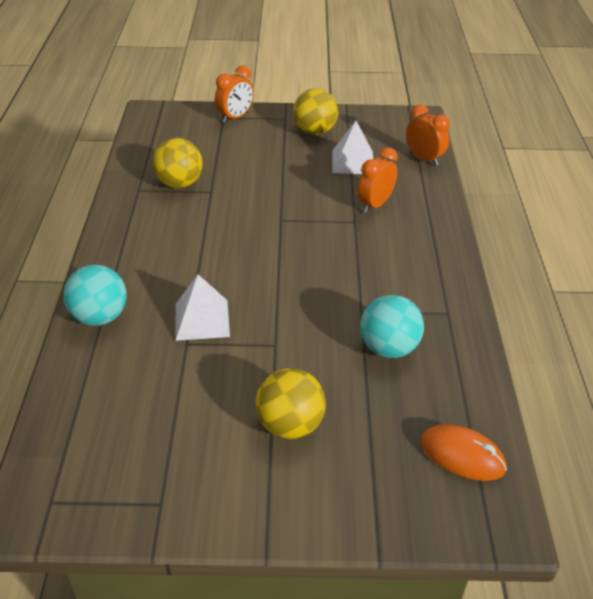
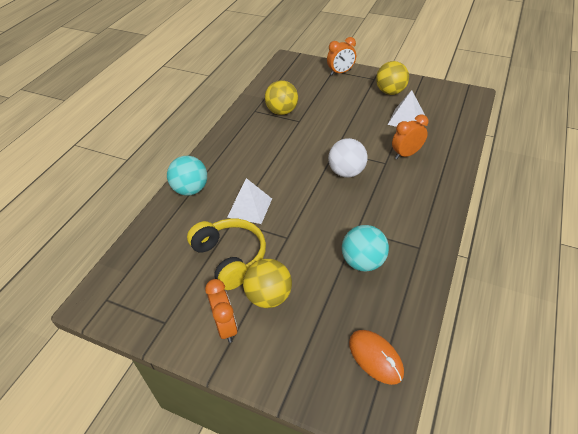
camera: 25 degrees right, 5 degrees up
(209, 392) = (230, 258): none -> yellow headphones
(310, 243) = (346, 172): none -> white ball
(423, 159) = (460, 127): orange clock -> orange clock (225, 326)

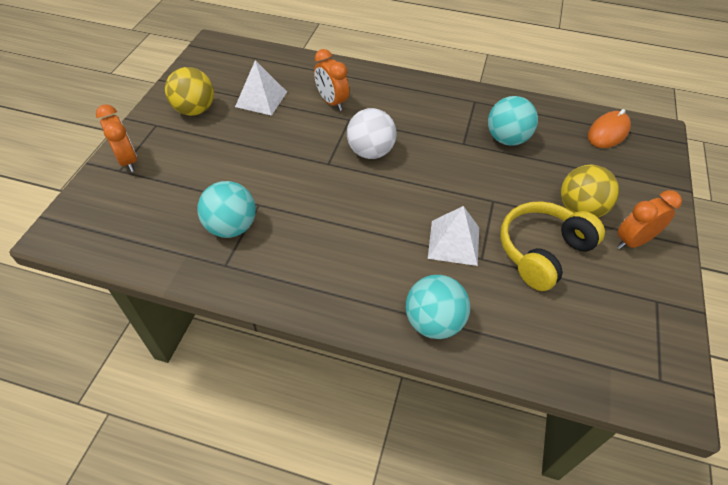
camera: 100 degrees left, 5 degrees up
(282, 111) = (231, 227): yellow ball -> turquoise ball

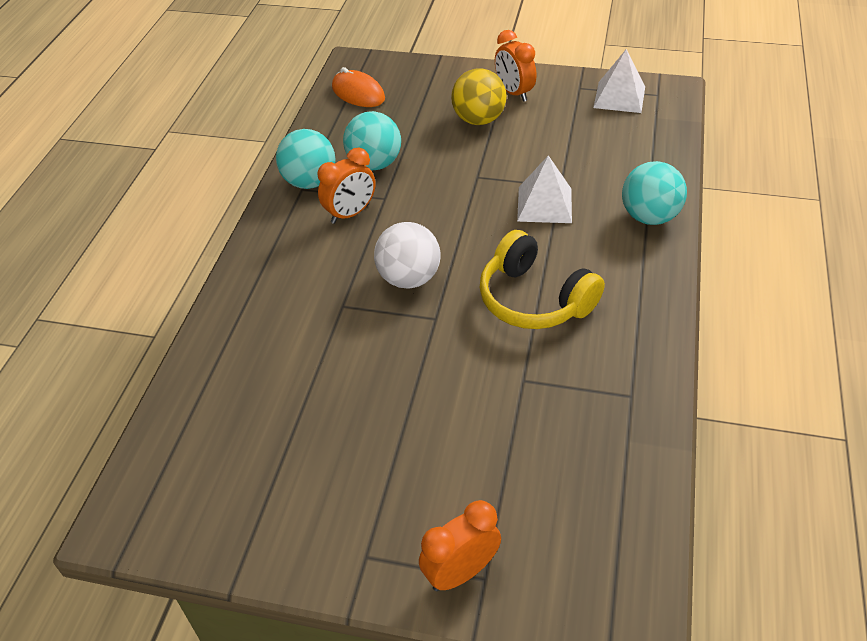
camera: 90 degrees left, 5 degrees down
(195, 110) = (324, 505): yellow ball -> none
(231, 227) = (569, 401): turquoise ball -> turquoise ball (310, 182)
(261, 99) = (295, 416): white pyramid -> white pyramid (619, 97)
(332, 102) = (303, 328): orange clock -> orange clock (350, 214)
(542, 251) = (541, 146): yellow headphones -> yellow headphones (534, 299)

